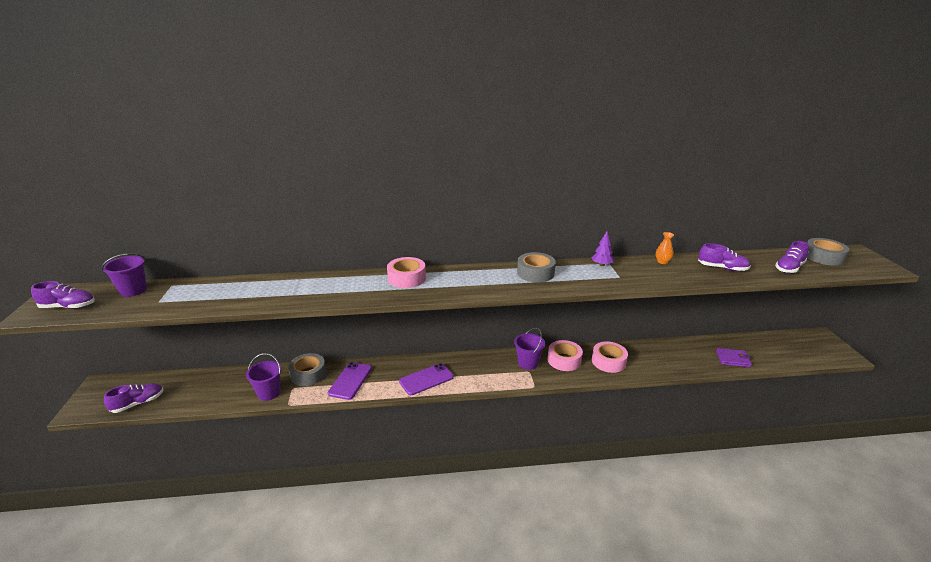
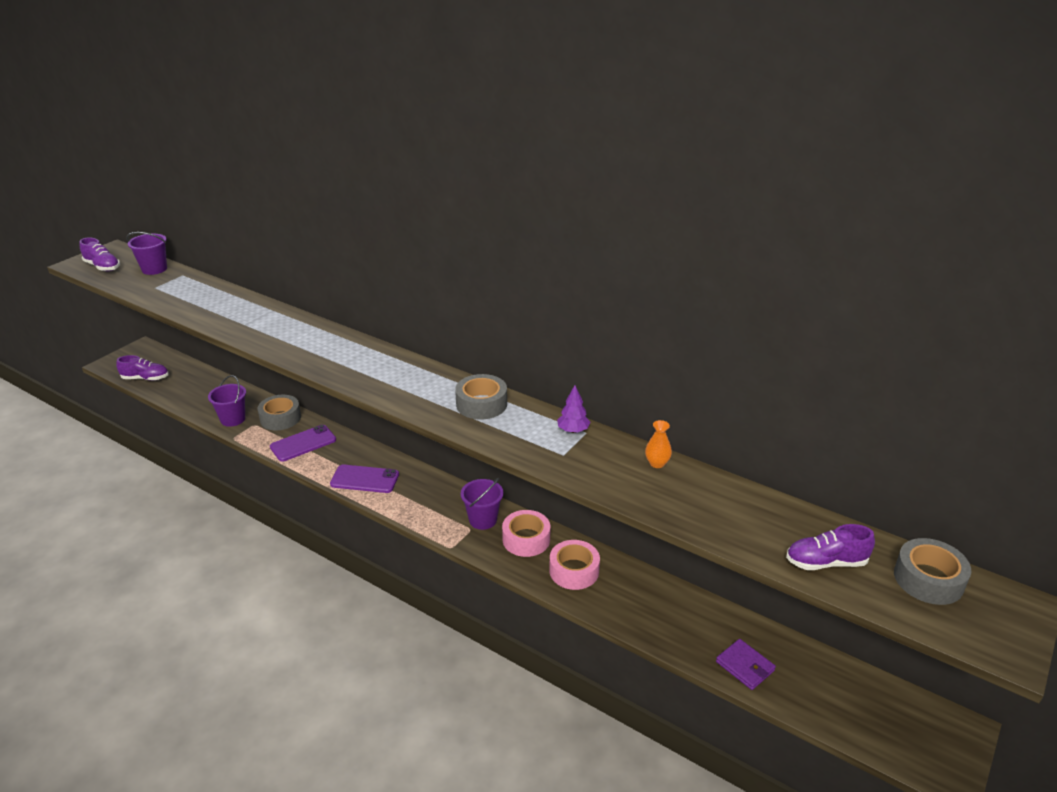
camera: 40 degrees right, 5 degrees up
(407, 278) = (354, 351): pink tape -> none
(722, 268) = (720, 511): purple shoe -> none

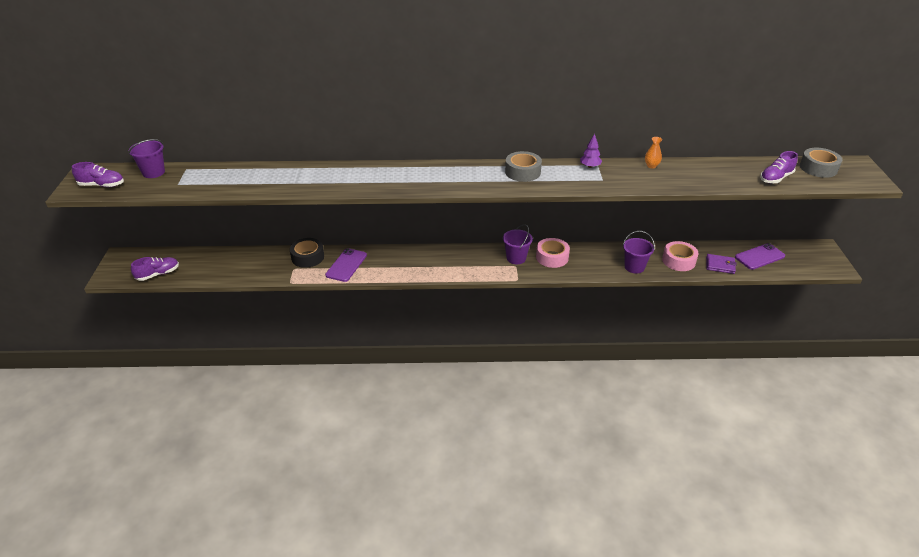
camera: 35 degrees left, 5 degrees up
(233, 419) = (272, 272): purple bucket -> purple bucket (634, 267)
(280, 418) = (307, 257): grey tape -> black tape
(365, 479) = (417, 268): purple phone -> purple phone (759, 257)
(574, 571) = (595, 261): pink tape -> pink tape (678, 261)

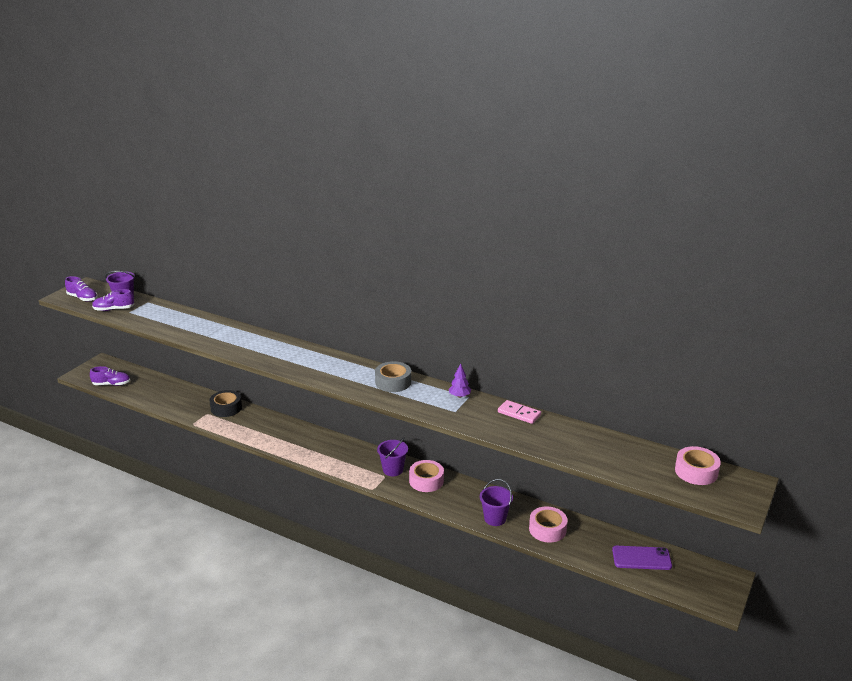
camera: 30 degrees right, 10 degrees down
(346, 265) = (248, 425): purple phone -> none
(651, 166) = (519, 414): orange vase -> pink domino
(720, 265) = (586, 550): purple wallet -> none
(776, 178) = (632, 466): purple shoe -> purple shoe (114, 309)
(818, 168) = (696, 471): grey tape -> pink tape

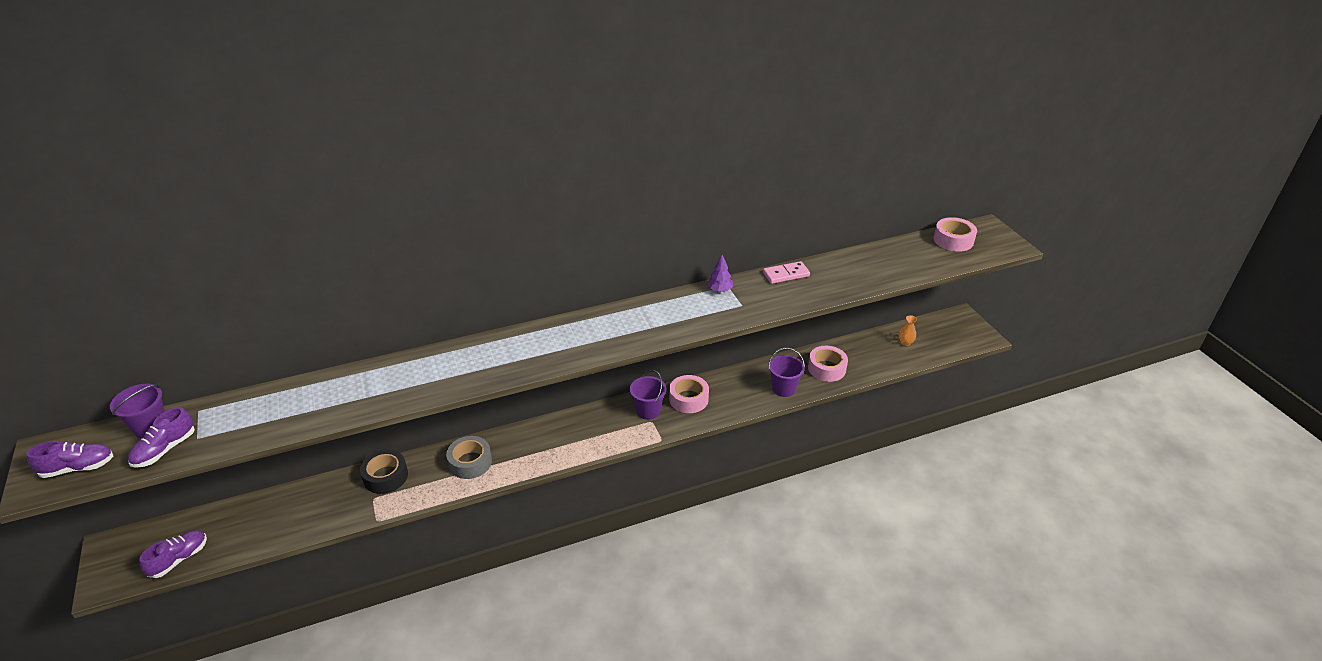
camera: 50 degrees left, 10 degrees up
(393, 382) = (647, 315): grey tape -> grey tape (470, 462)
(641, 558) = (905, 343): purple phone -> orange vase

